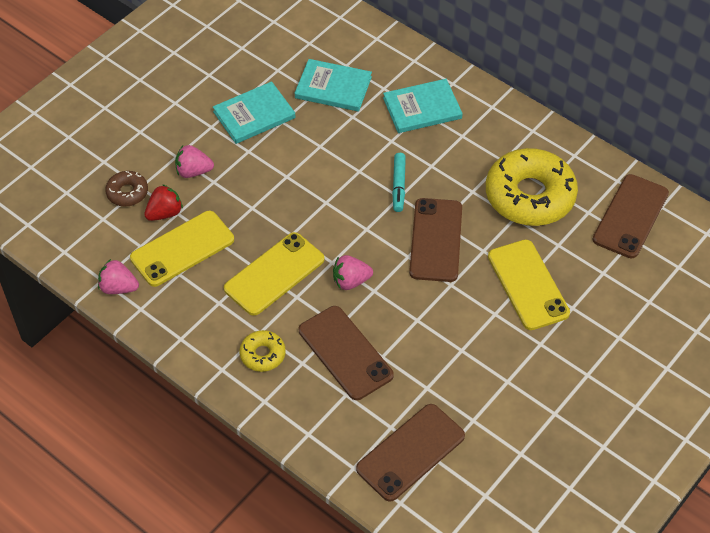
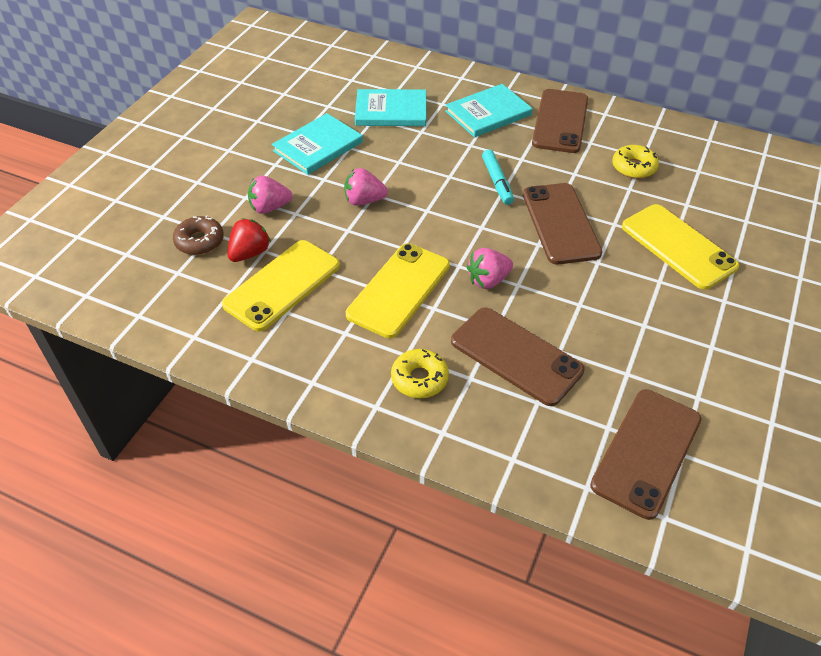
camera: 15 degrees left, 5 degrees down
(118, 287) = (217, 341): pink strawberry -> pink strawberry (364, 201)
(529, 196) = (633, 167): yellow donut -> yellow donut, size x0.46
(630, 216) = (741, 167): brown phone -> brown phone (560, 121)

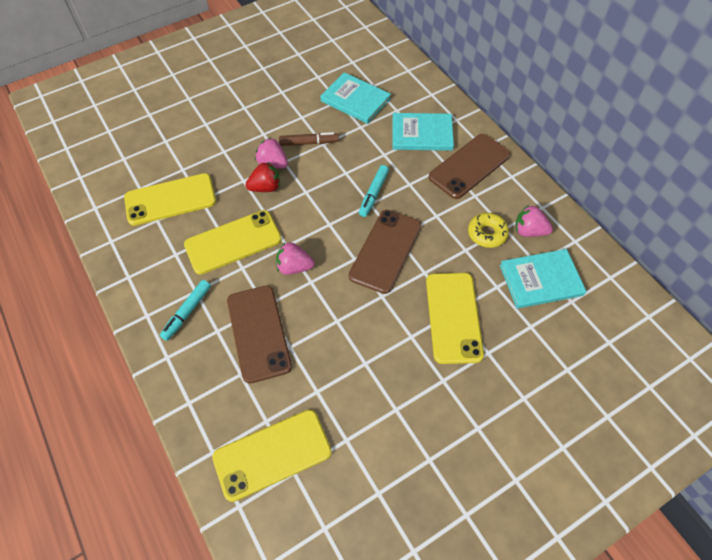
camera: 35 degrees right, 10 degrees up
(199, 241) = (153, 143): brown donut -> none
(250, 253) = (172, 166): red strawberry -> red strawberry (266, 187)
(269, 208) = (212, 139): pink strawberry -> pink strawberry (529, 231)
(318, 146) = (282, 106): turquoise book -> turquoise book (541, 280)
(383, 166) = (309, 143): none -> brown marker
(419, 379) = (187, 312): yellow donut -> turquoise marker
(646, 452) = (272, 454): brown phone -> yellow phone

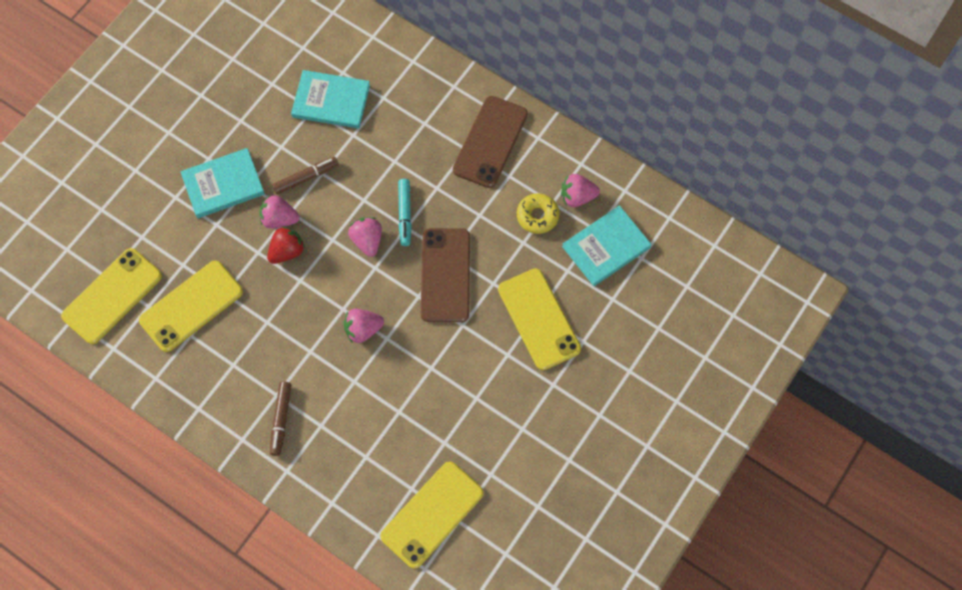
camera: 25 degrees left, 10 degrees up
(187, 312) = (281, 420): turquoise marker -> brown marker
(233, 242) = (286, 327): yellow phone -> yellow phone (112, 296)
(259, 333) = (362, 411): brown phone -> none
(333, 202) = (367, 240): none -> pink strawberry
(422, 134) = (424, 119): turquoise book -> turquoise book (223, 184)

